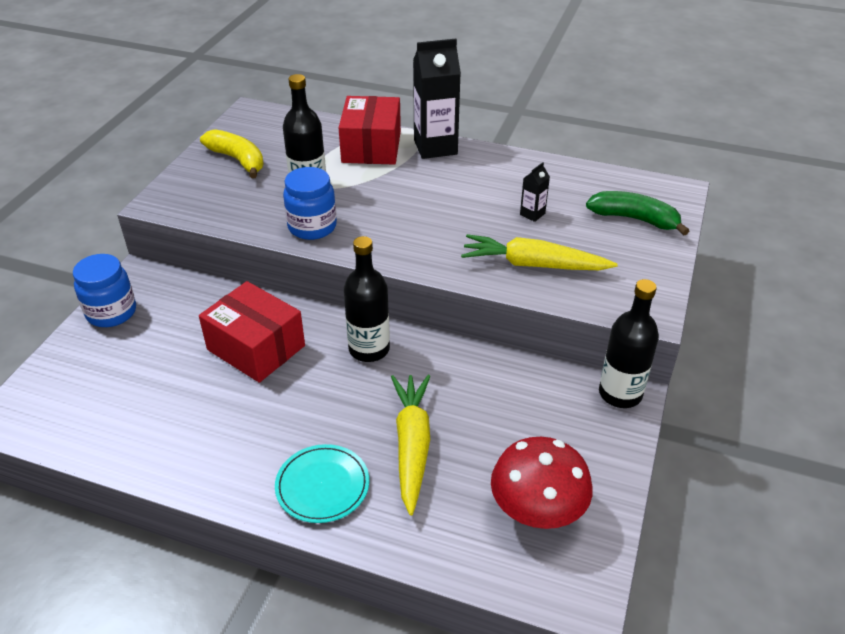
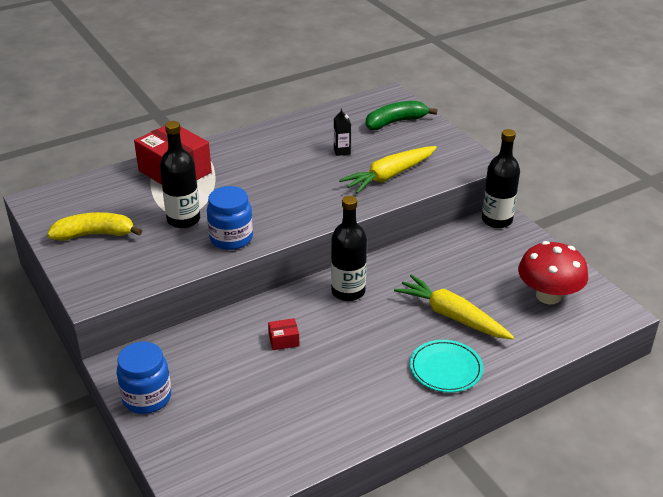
camera: 50 degrees left, 5 degrees down
(256, 347) = (284, 340): red box -> red box, size x0.41
(435, 147) = (217, 148): black carton -> none

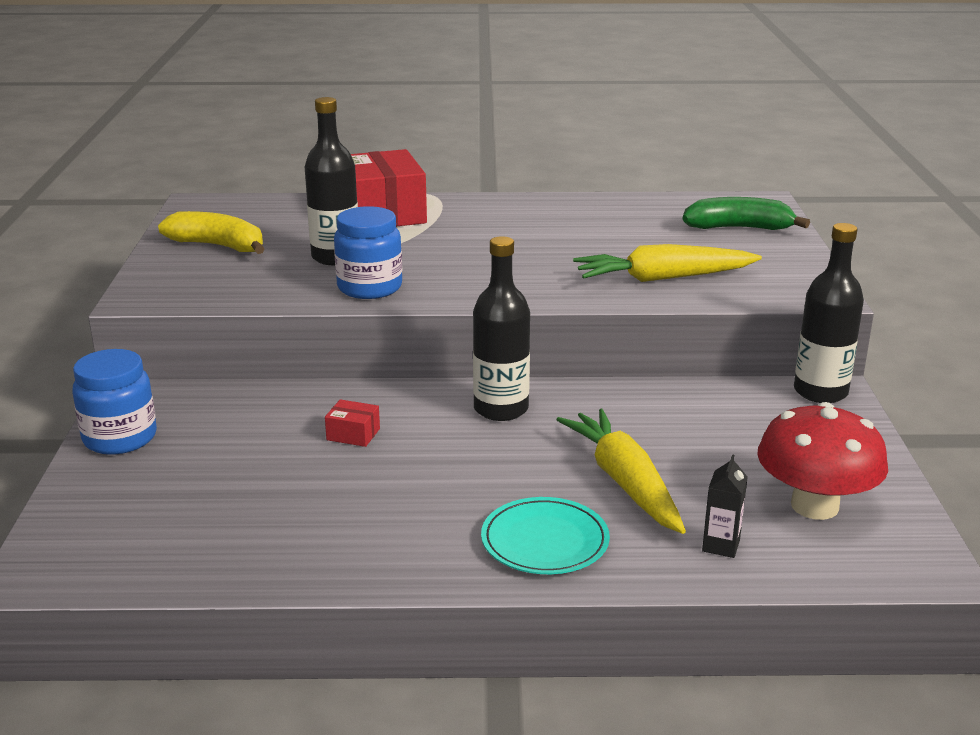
camera: 30 degrees right, 10 degrees down
(342, 151) = (624, 240): black carton -> black carton (721, 545)

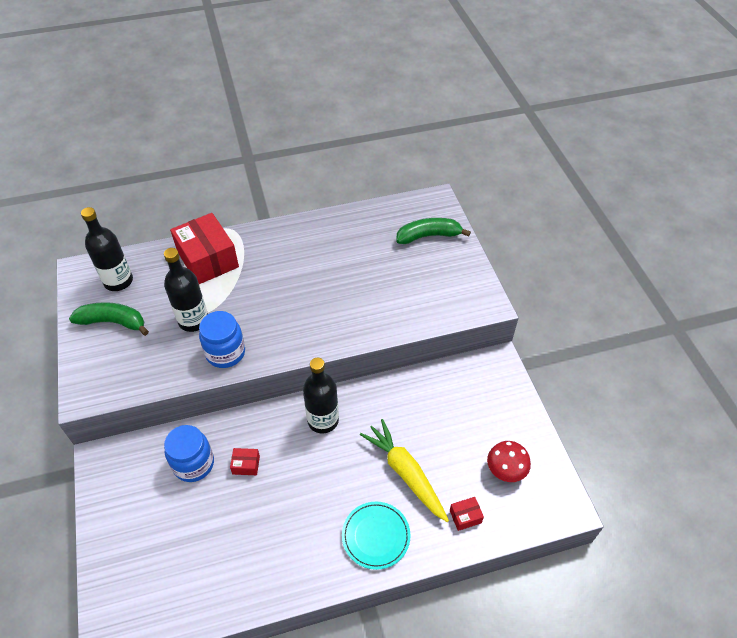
camera: 15 degrees left, 25 degrees up
(120, 438) = (109, 502): blue jar -> blue jar (193, 464)
(218, 246) = (113, 322): yellow banana -> green banana
(663, 278) = (396, 305): yellow carrot -> none
(721, 545) = (465, 516): black carton -> red box
(814, 506) = (505, 470): red mushroom -> red mushroom, size x0.65
(820, 392) = (492, 363): black bottle -> black bottle (118, 281)

